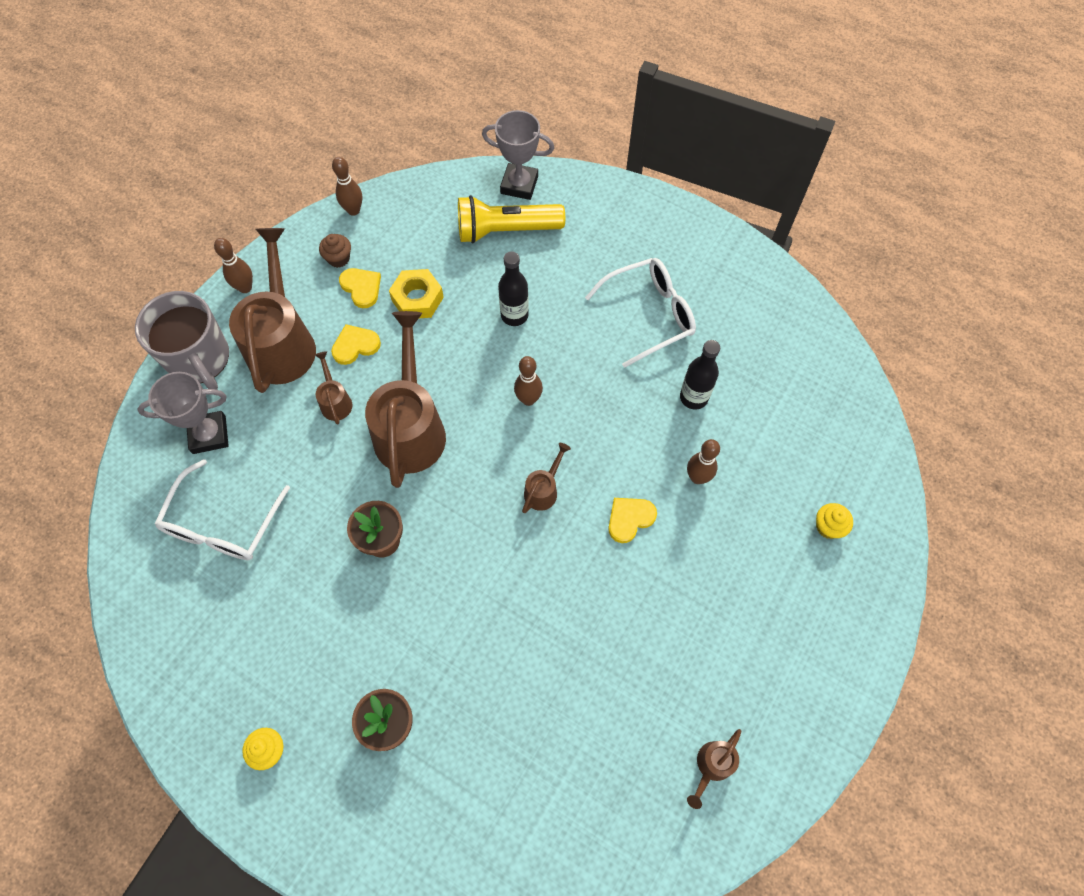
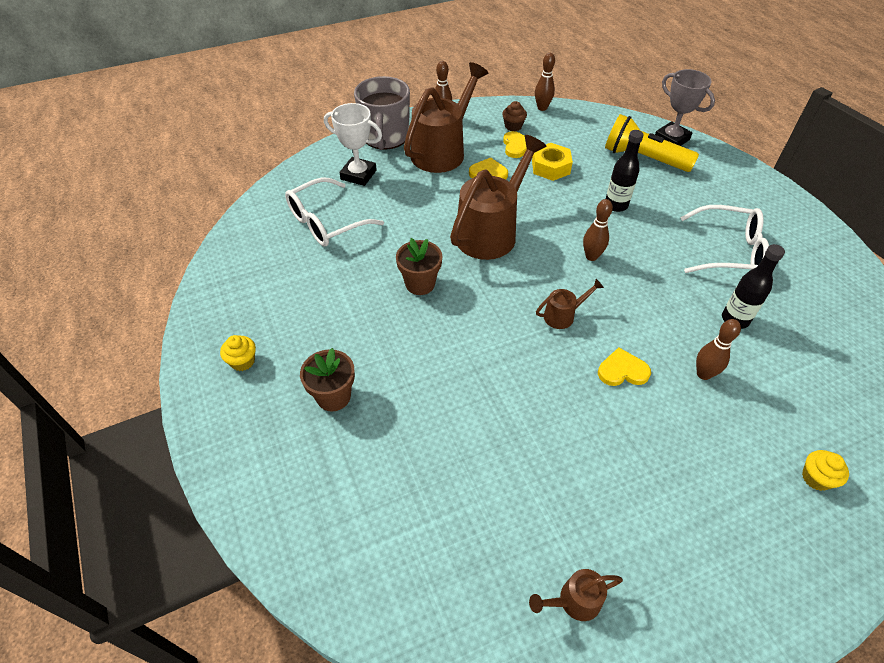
camera: 35 degrees right, 15 degrees down
(209, 434) = (358, 175): grey trophy -> white trophy
(335, 401) = (451, 194): brown watering can -> none

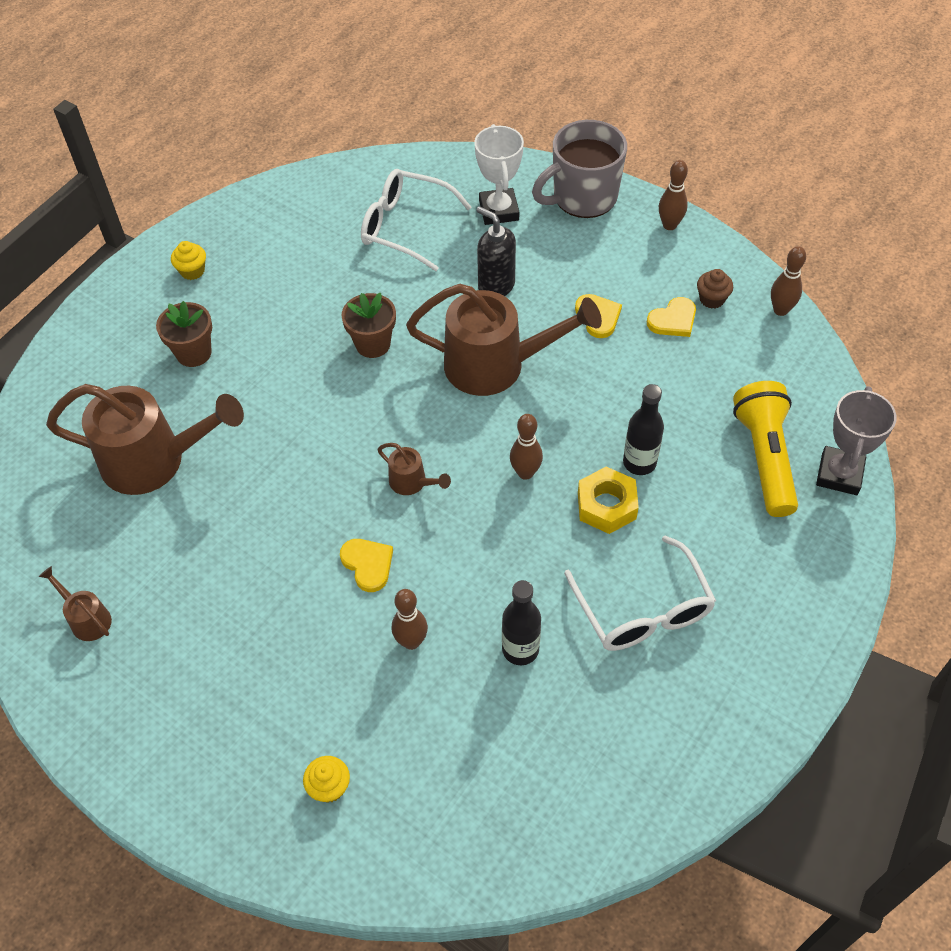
camera: 60 degrees right, 5 degrees up
(422, 203) = (496, 286): none -> black soap dispenser
(443, 151) = (603, 258): brown watering can -> brown watering can (155, 461)
(550, 167) = (660, 370): yellow nut -> yellow nut (606, 506)

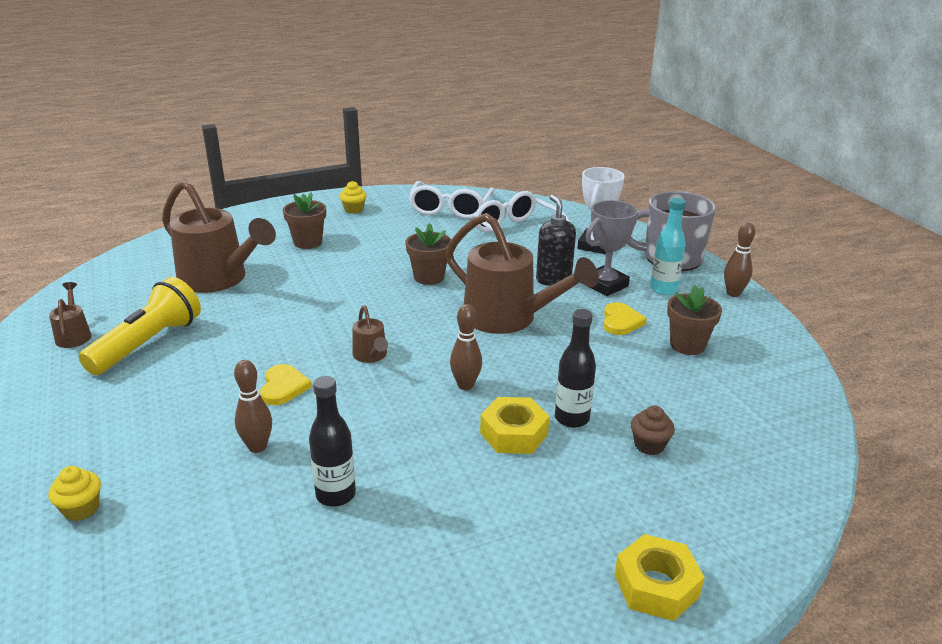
camera: 30 degrees right, 25 degrees down
(605, 250) = (663, 289): none -> turquoise bottle
(643, 610) = (474, 520): white glasses -> white glasses (450, 209)
(673, 320) = (687, 345): yellow heart -> brown flower pot
(712, 299) = (735, 345): brown cupcake -> brown cupcake (649, 445)
(764, 457) = (700, 463): yellow flashlight -> yellow flashlight (148, 343)
(780, 310) = (800, 374): brown bowling pin -> none
(803, 592) = (656, 585): none -> yellow nut
(839, 474) = (775, 509): grey trophy -> grey trophy (605, 285)

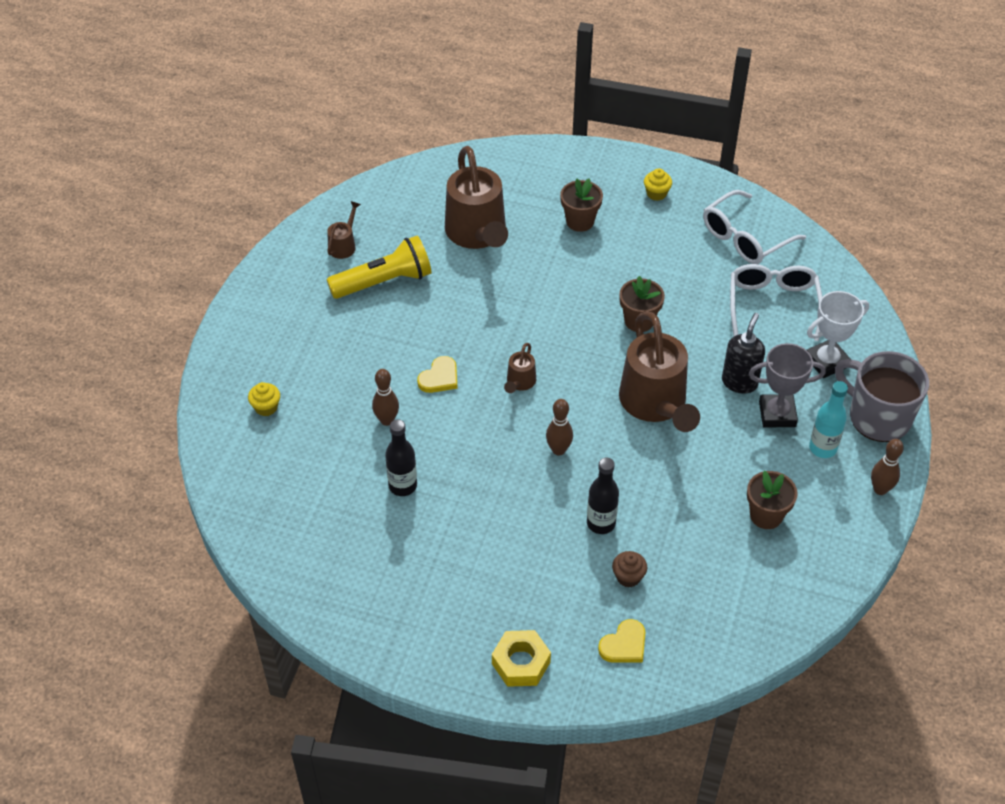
camera: 40 degrees right, 20 degrees up
(514, 433) = (549, 510): yellow nut -> none
(621, 321) = (742, 460): yellow heart -> yellow heart (624, 645)

